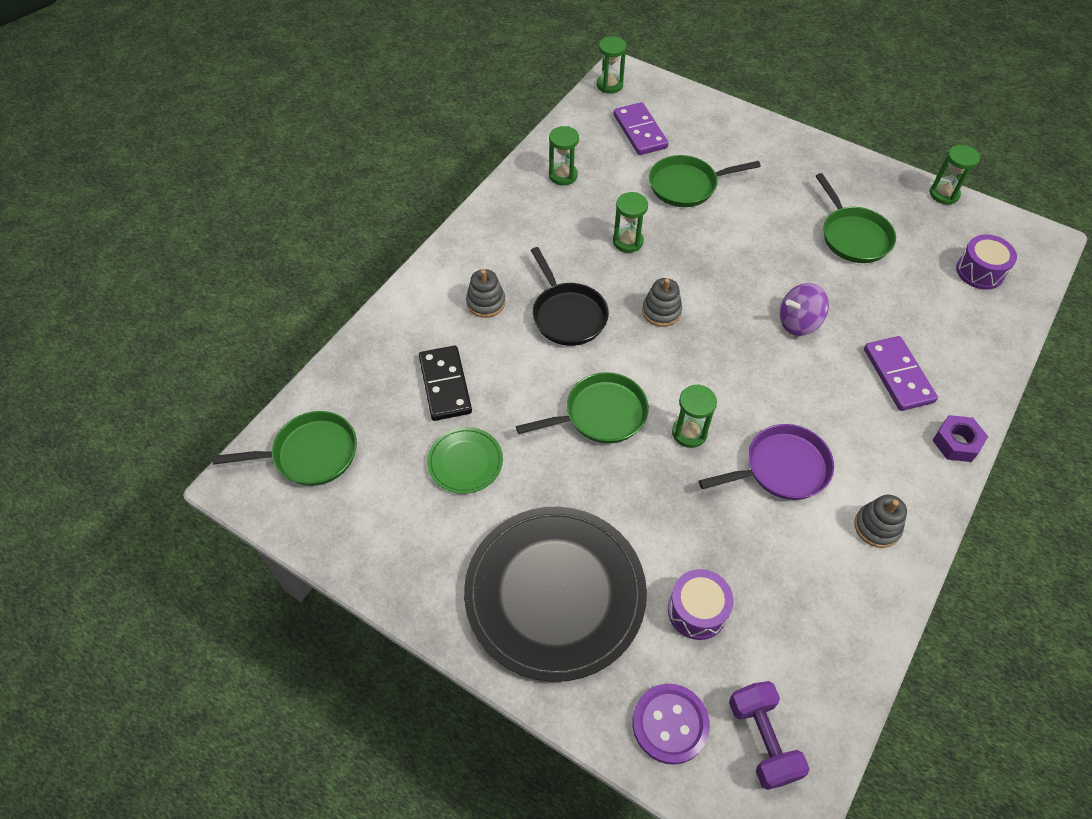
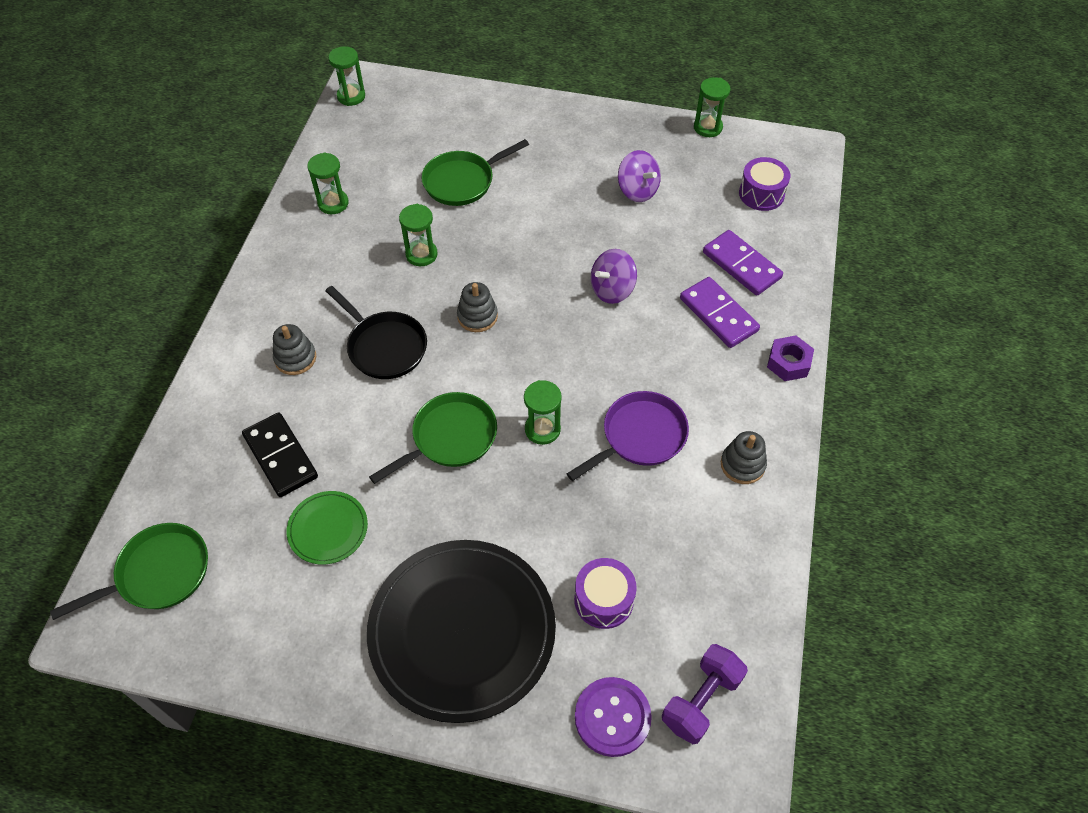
camera: 20 degrees left, 0 degrees up
(640, 131) = (397, 137): purple domino -> purple domino (741, 265)
(762, 740) = (701, 700): purple dumbbell -> purple dumbbell turned 75 degrees clockwise
(853, 236) = (637, 190): green pan -> purple spinning top

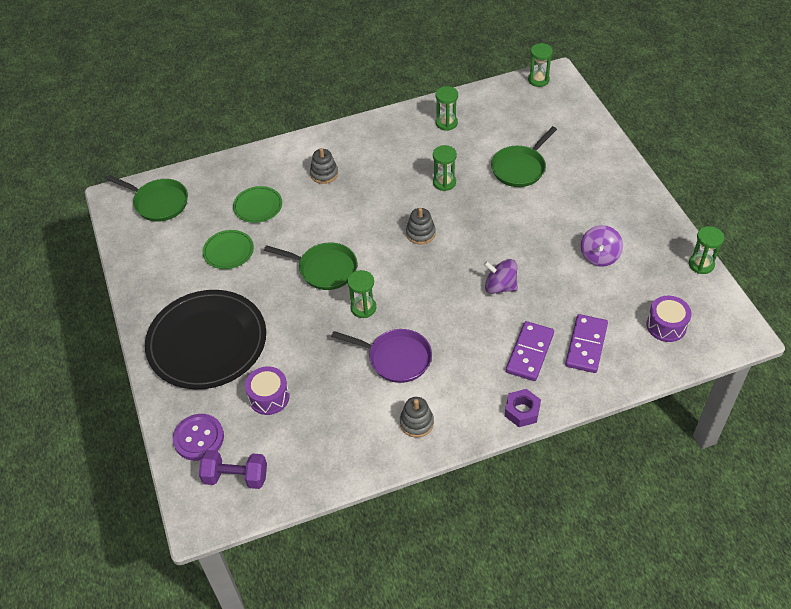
camera: 60 degrees right, 5 degrees down
(281, 456) = (258, 206): black domino -> green plate
(384, 347) = (363, 205): black pan -> none
(462, 181) = (520, 168): green pan -> green pan turned 75 degrees counterclockwise

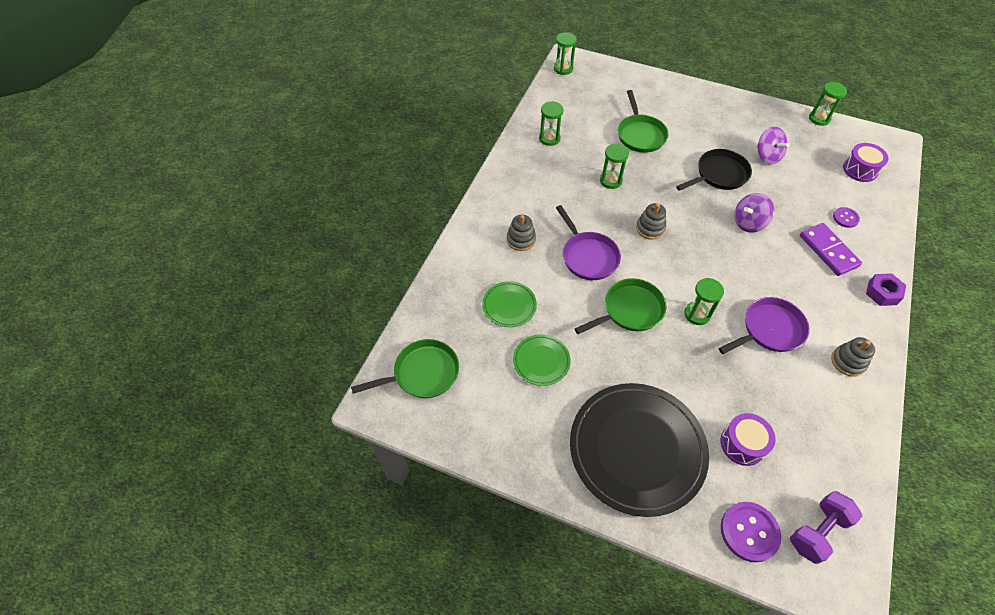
camera: 50 degrees left, 5 degrees up
(350, 217) = (588, 256): none -> purple pan
(535, 239) = (719, 174): none -> black pan
(586, 345) = (845, 218): purple domino -> purple button

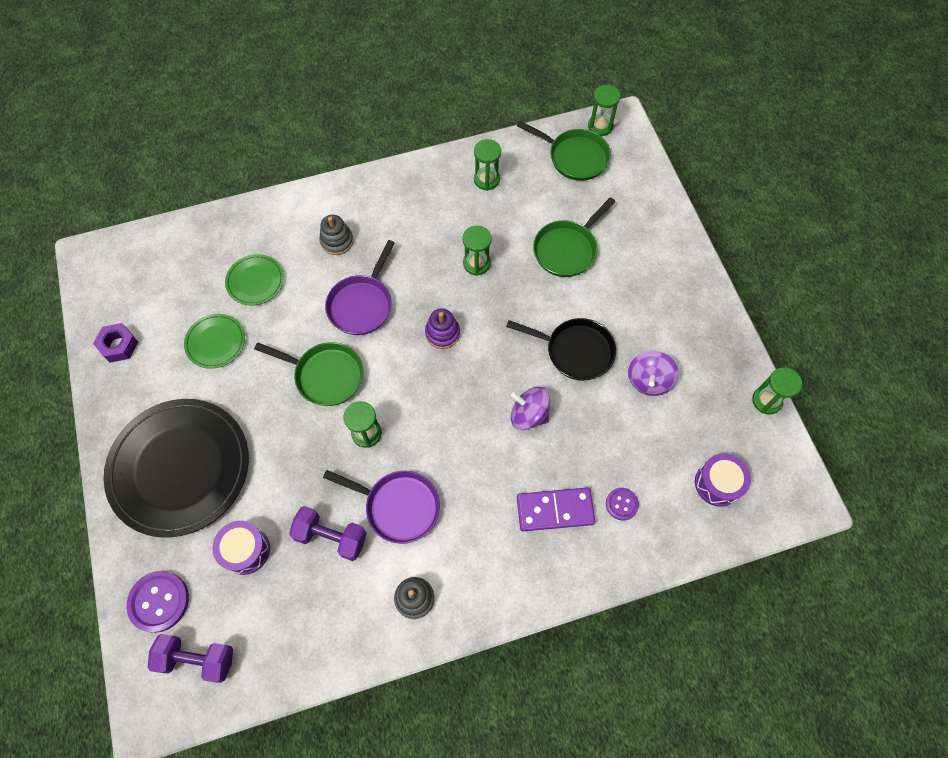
camera: 50 degrees right, 10 degrees up
(422, 373) = (139, 268): green pan -> green pan (575, 157)
(650, 228) = (442, 333): grey stacking toy -> purple stacking toy
(767, 383) = (331, 537): none -> purple dumbbell
(828, 251) = (555, 510): purple domino -> purple domino turned 60 degrees clockwise
(882, 293) = (538, 591): purple nut -> purple nut (119, 345)

